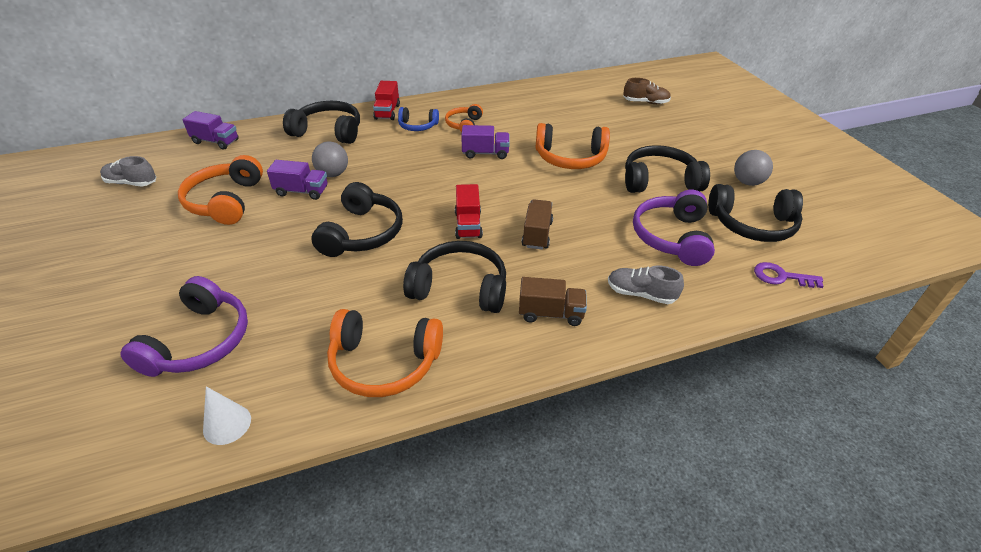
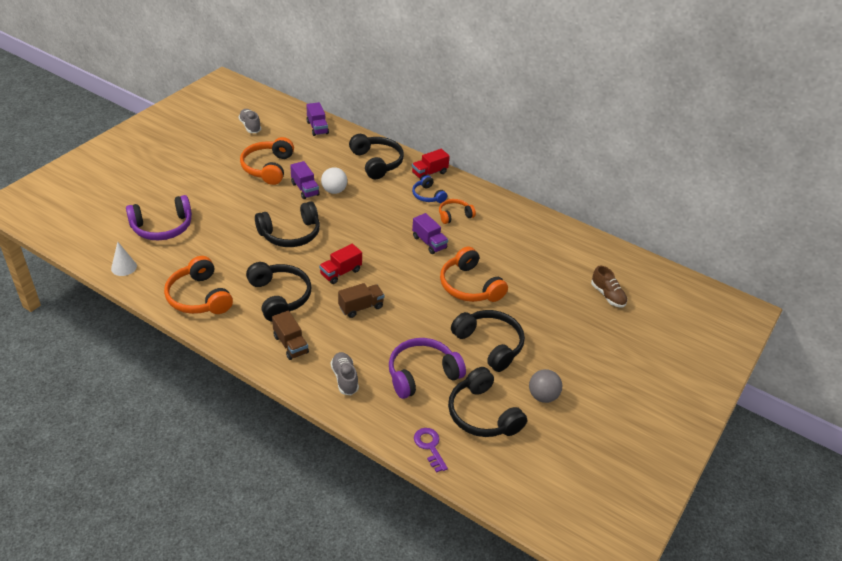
camera: 50 degrees right, 0 degrees up
(226, 201) = (268, 168): orange headphones -> orange headphones turned 45 degrees counterclockwise
(333, 174) = (334, 191): grey ball -> white ball

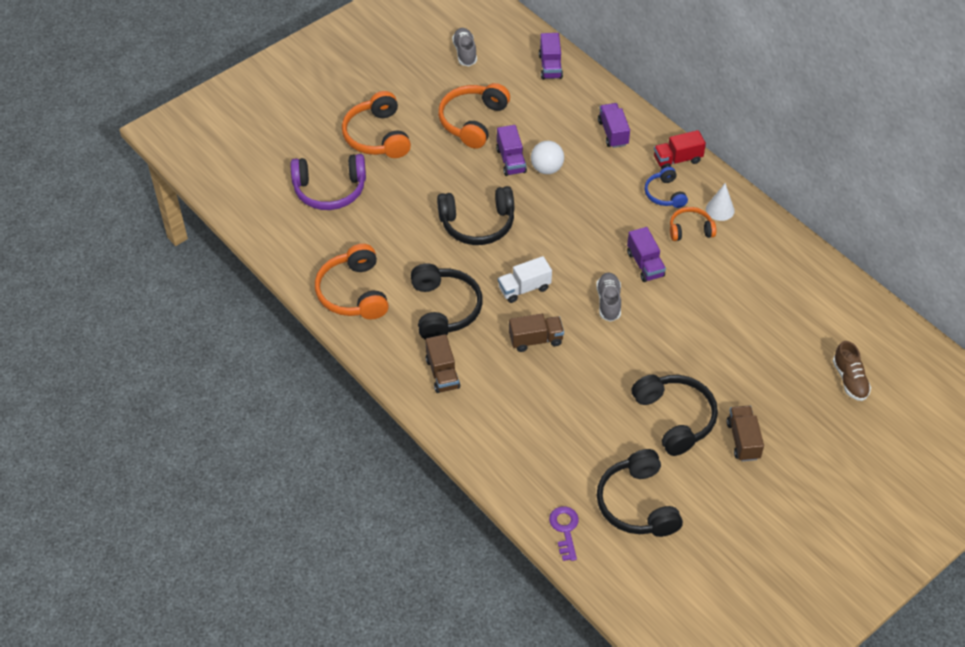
camera: 20 degrees right, 10 degrees up
(124, 267) = (277, 238): white cone -> white cone (720, 209)
(340, 272) = (524, 288): red truck -> white truck
(345, 378) = (492, 428): grey shoe -> grey shoe (608, 302)
(377, 162) = (613, 133): black headphones -> purple truck
(422, 374) = (582, 440): purple headphones -> none
(469, 286) = (676, 335): orange headphones -> orange headphones (377, 136)
(543, 396) = (716, 496): grey ball -> none
(547, 351) = (743, 440): none -> brown truck

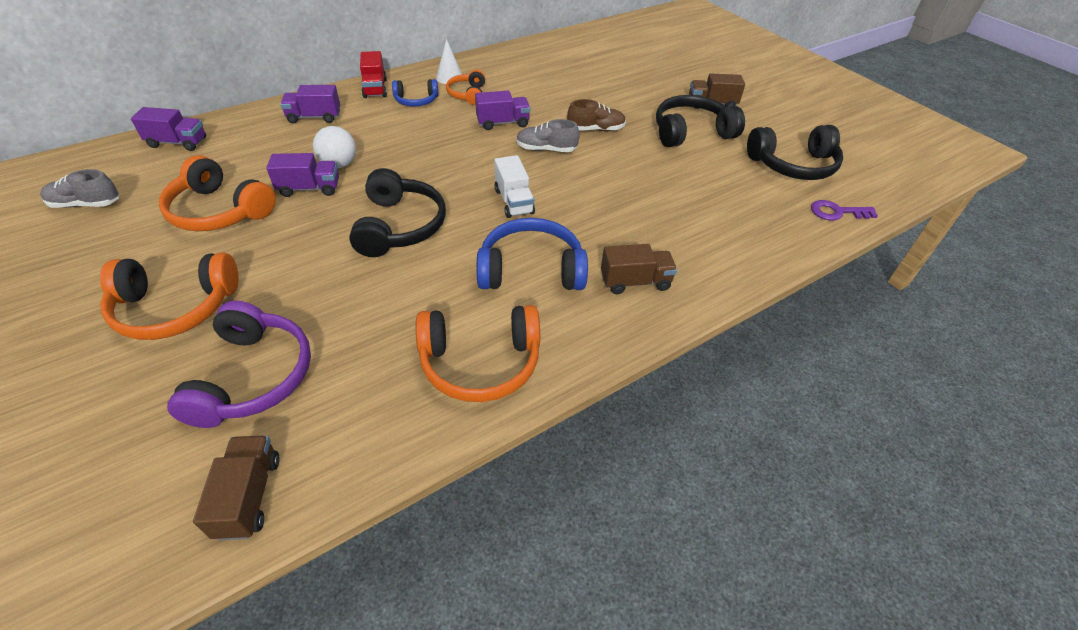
camera: 85 degrees left, 5 degrees down
(444, 309) = (531, 269): black headphones -> blue headphones
(536, 340) = (590, 202): brown truck -> brown truck (249, 496)
(849, 380) = (647, 53): brown shoe -> brown shoe (595, 129)

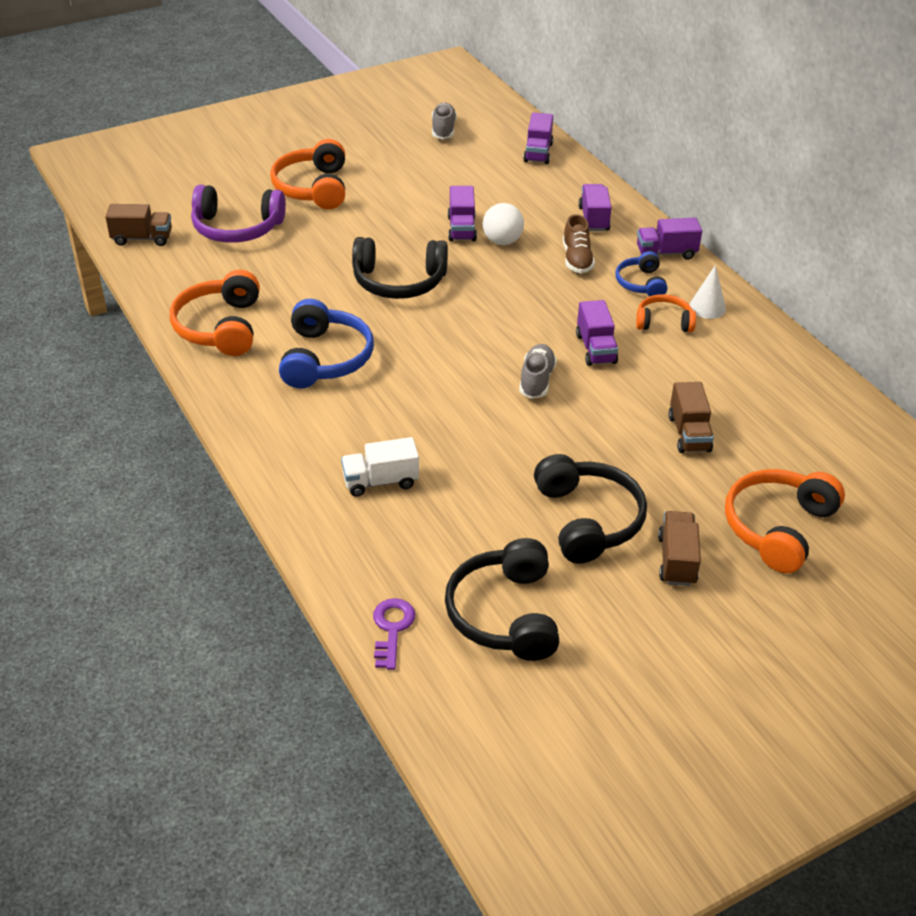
camera: 95 degrees right, 5 degrees down
(220, 211) = (429, 188): orange headphones -> orange headphones (778, 528)
(375, 88) = (666, 253): red truck -> purple truck
(514, 201) = (433, 352): white truck -> white truck (380, 481)
(595, 129) = (587, 426): brown shoe -> brown shoe (577, 259)
(635, 282) = (295, 424): brown truck -> brown truck (689, 433)

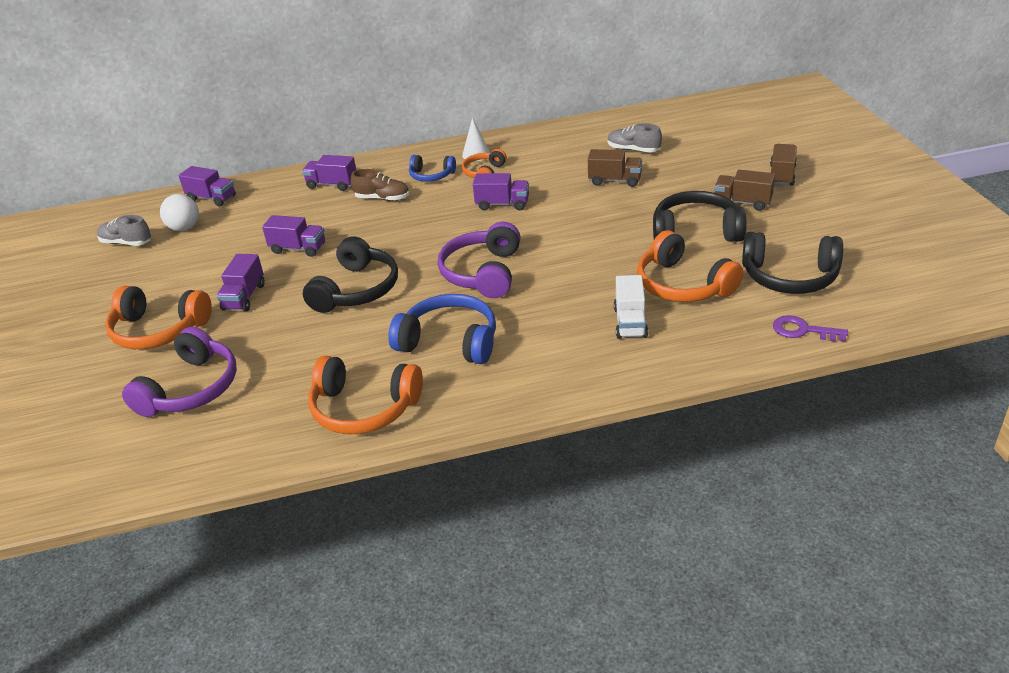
camera: 70 degrees left, 5 degrees down
(142, 238) = (155, 466): brown truck -> brown truck (781, 175)
(449, 359) = (483, 273): none -> purple headphones
(502, 241) = (332, 230): white ball -> white ball (184, 228)
(536, 380) = (530, 234): grey shoe -> grey shoe (633, 150)
(666, 253) = (399, 160): purple truck -> purple truck (244, 297)
(778, 528) = (717, 163): orange headphones -> orange headphones (683, 285)

